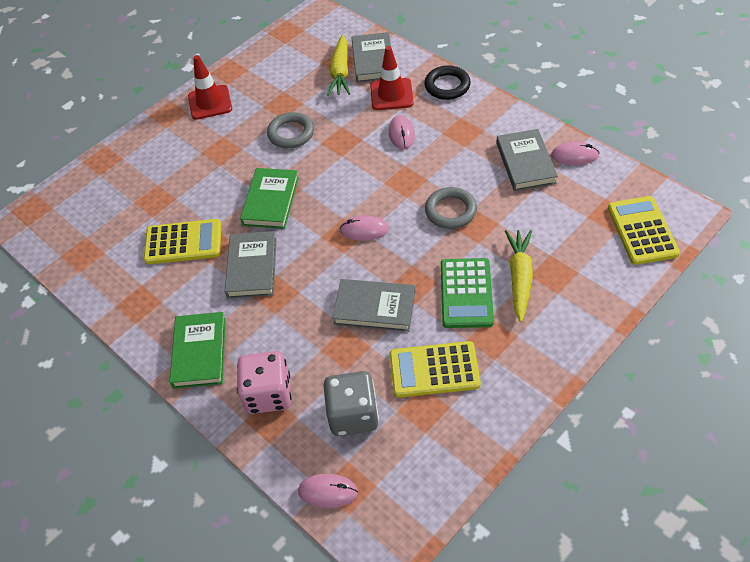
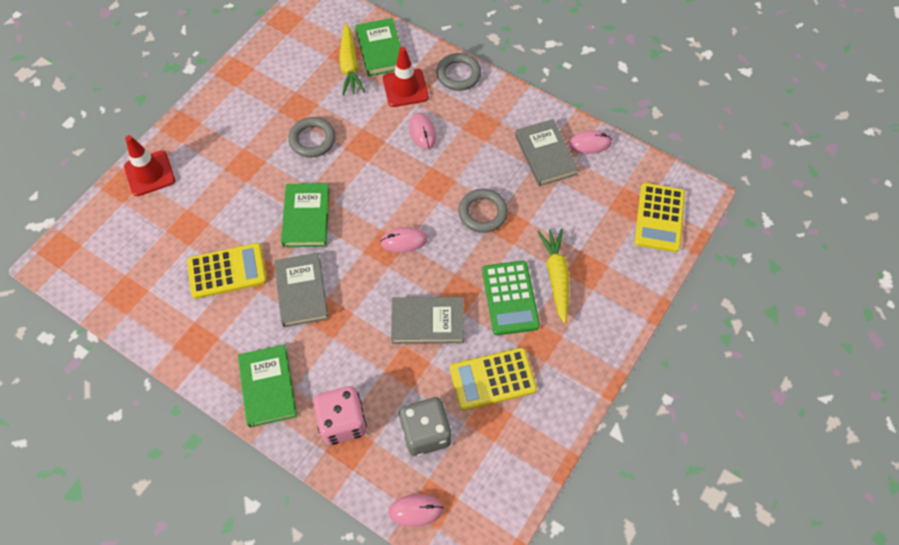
camera: 15 degrees left, 10 degrees up
(210, 102) = (222, 110): red traffic cone -> red traffic cone (149, 173)
(373, 60) = (380, 50): grey book -> green book
(447, 86) = (458, 74): black ring -> grey ring
(642, 231) = (659, 218): yellow calculator -> yellow calculator turned 150 degrees counterclockwise

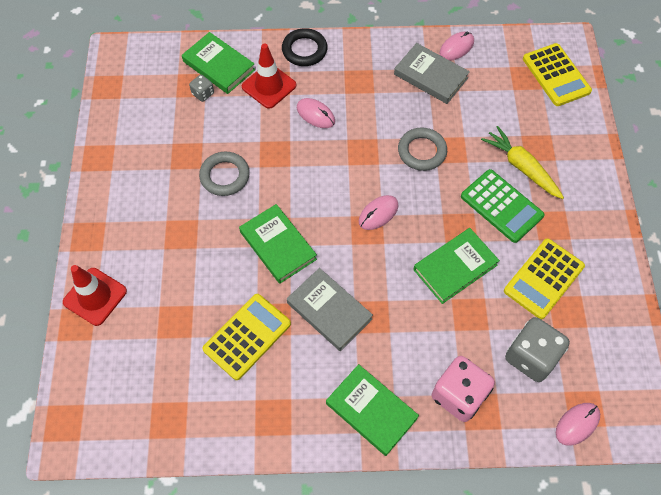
camera: 35 degrees left, 0 degrees up
(350, 65) = (203, 94): yellow carrot -> grey dice
(427, 322) = (455, 267): grey book -> green book
(458, 74) = (304, 50): grey ring -> black ring

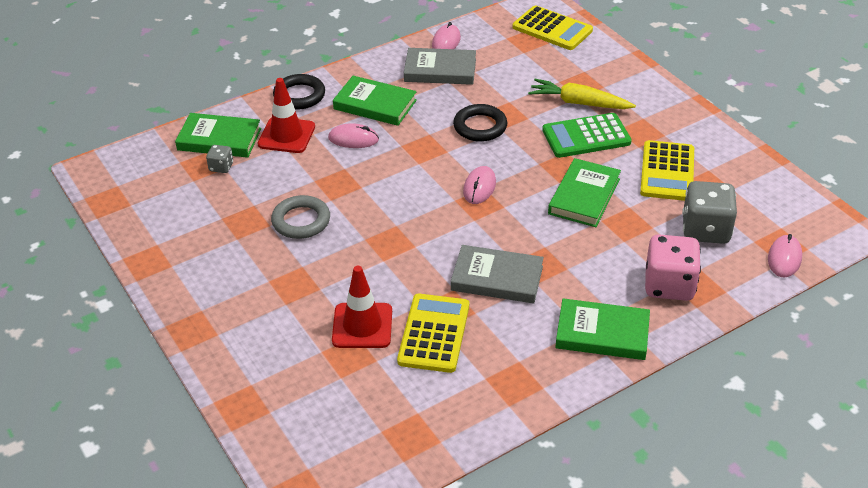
camera: 30 degrees left, 20 degrees down
(95, 296) = (243, 375): red traffic cone -> red traffic cone (362, 326)
(278, 245) = (403, 251): green book -> green book (375, 104)
(422, 151) = (480, 127): grey ring -> black ring
(501, 206) = (586, 136): green calculator -> green calculator turned 150 degrees clockwise

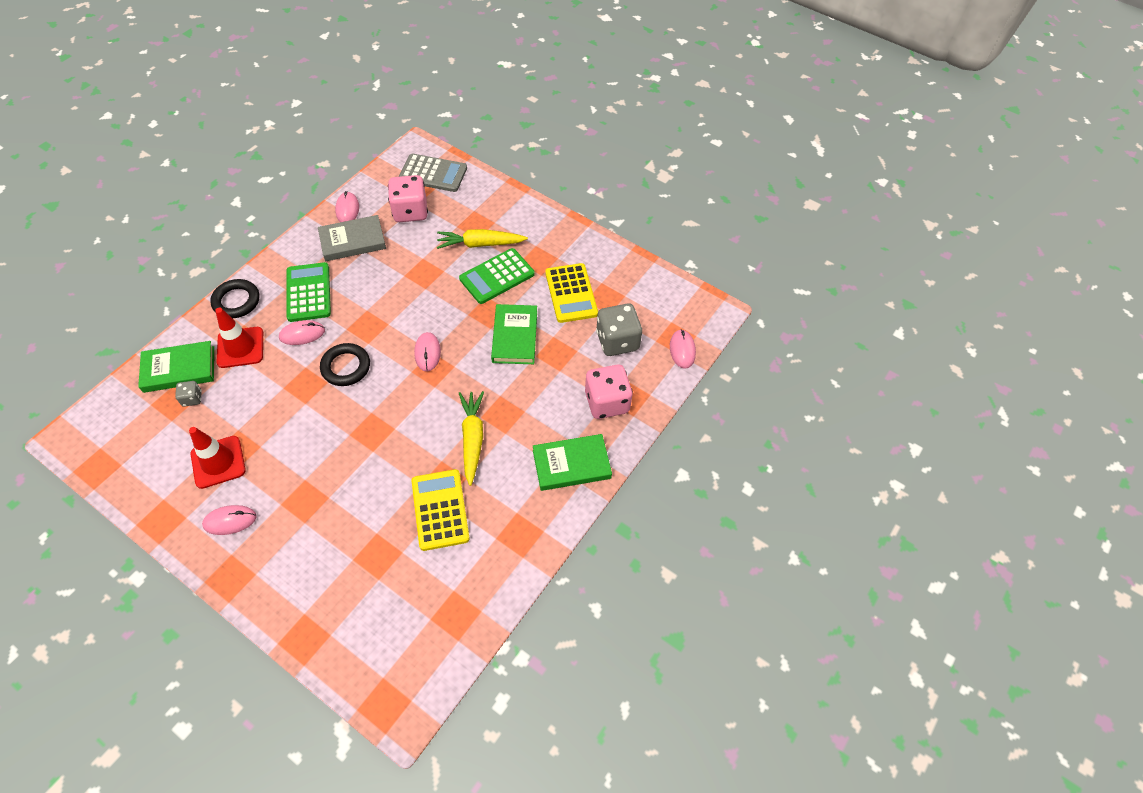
camera: 25 degrees left, 15 degrees up
(212, 281) = (230, 521): none -> pink mouse
(301, 221) = (287, 433): grey ring -> none
(362, 326) = (378, 522): red traffic cone -> red traffic cone (218, 462)
(375, 104) = (308, 292): green book -> green calculator
(480, 127) = (407, 291): black ring -> black ring (346, 367)
(497, 278) = (472, 439): grey book -> yellow carrot
(513, 57) = (410, 211): none -> pink dice
(552, 29) = (433, 173): yellow calculator -> grey calculator

